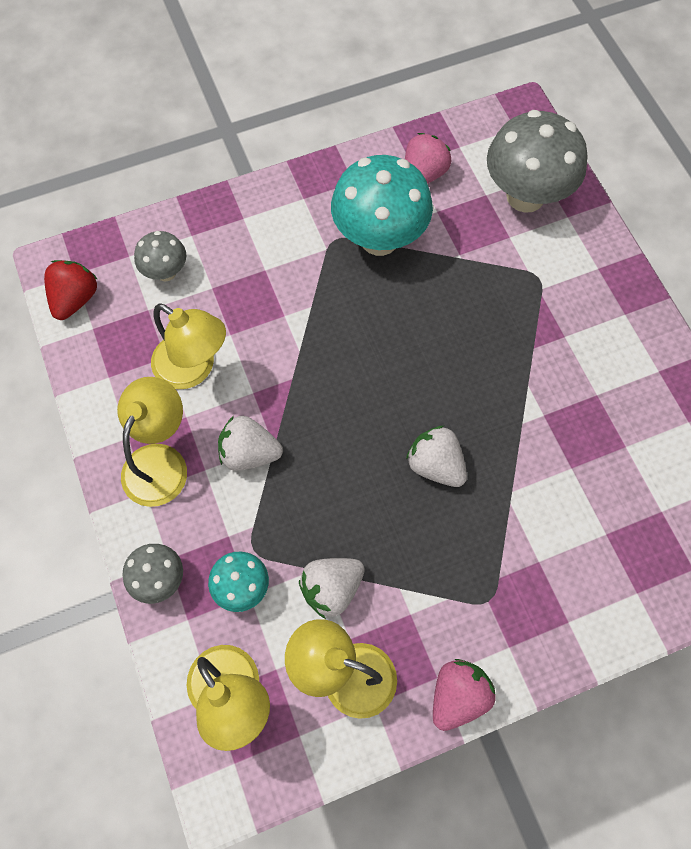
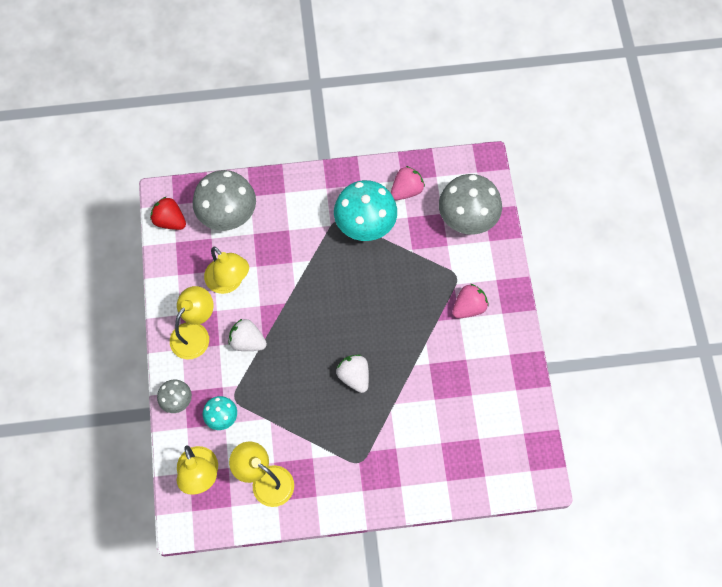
camera: 15 degrees right, 0 degrees up
(75, 299) = (170, 221): red strawberry -> red strawberry turned 90 degrees counterclockwise
(166, 272) = (228, 217): grey mushroom -> grey mushroom, size x1.94
(331, 588) = (272, 432): white strawberry -> none
(458, 696) = (324, 509): pink strawberry -> pink strawberry (469, 307)

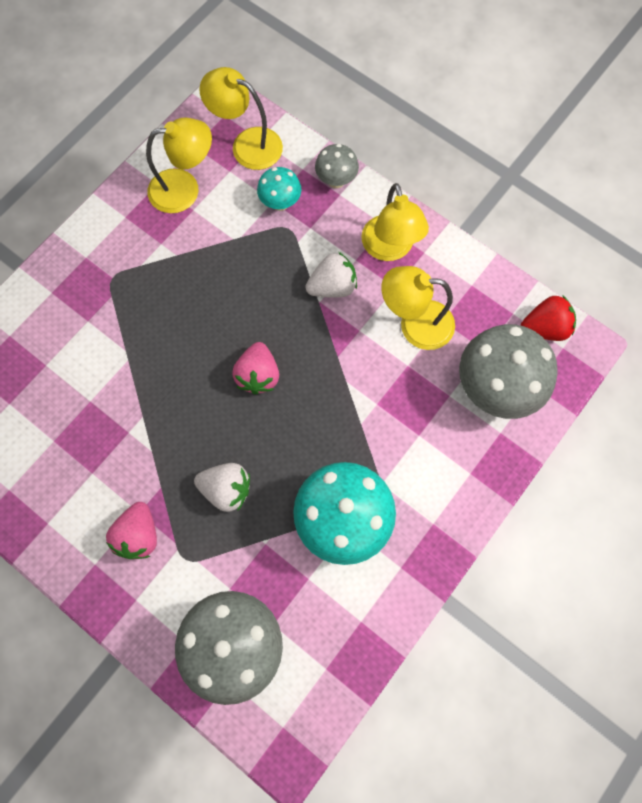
camera: 135 degrees right, 5 degrees up
(354, 376) = (193, 349): white strawberry -> white strawberry (226, 489)
(406, 190) = (342, 613): pink strawberry -> pink strawberry (258, 375)

